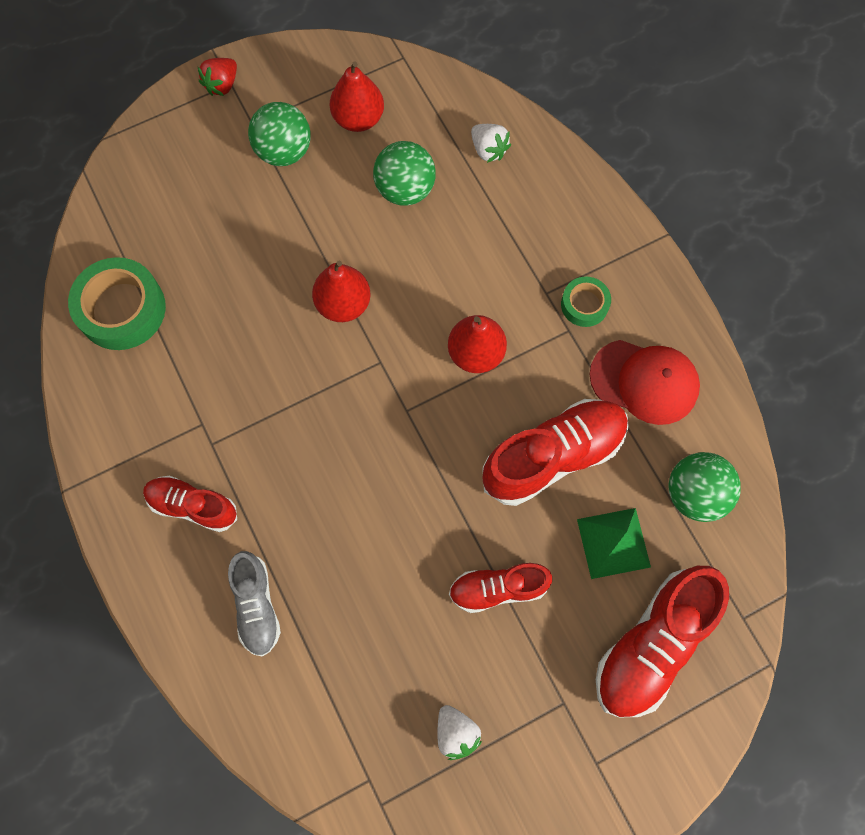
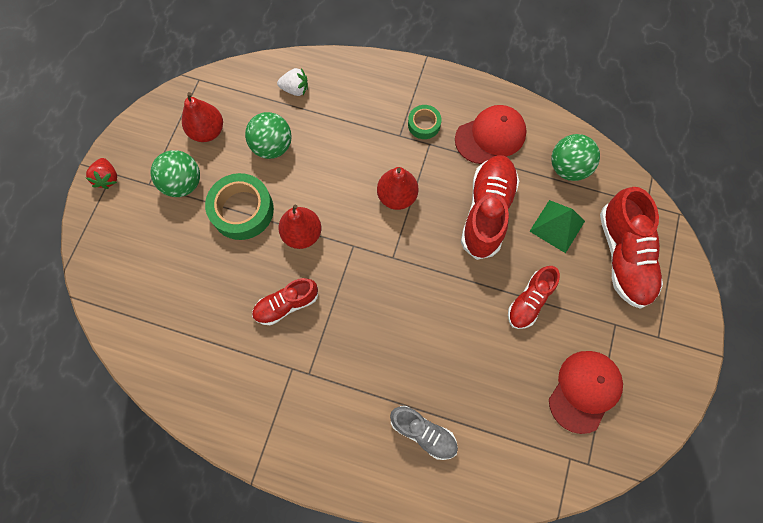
camera: 45 degrees left, 0 degrees up
(122, 309) = (179, 351): green tape -> green tape (242, 210)
(193, 506) = (334, 416): red shoe -> red shoe (286, 304)
(456, 733) = (584, 390): white strawberry -> red cap

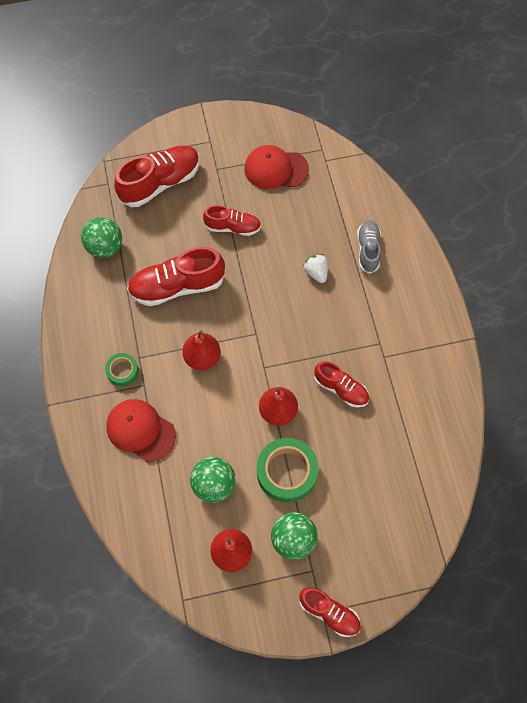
camera: 120 degrees left, 5 degrees down
(108, 178) = (329, 613): red strawberry -> red shoe
(295, 89) = (145, 500): white strawberry -> white strawberry (316, 272)
(490, 136) = (106, 315): red cap -> red cap (140, 430)
(557, 226) = (161, 234): green pyramid -> none

